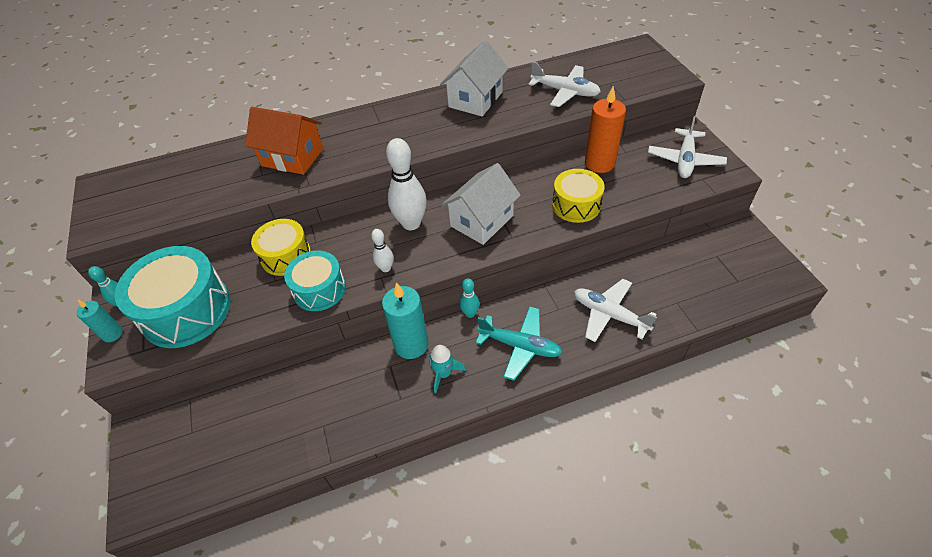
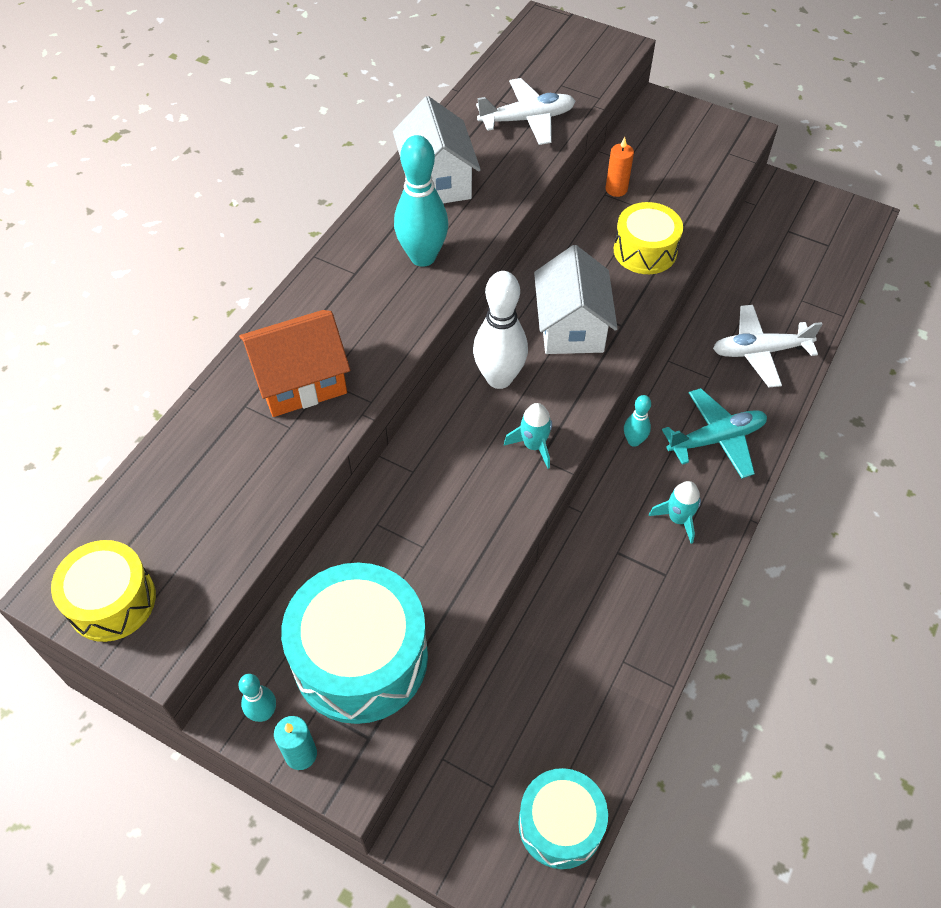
camera: 45 degrees left, 5 degrees up
(286, 256) = (399, 511): yellow drum -> yellow drum (112, 601)
(319, 289) = (490, 519): turquoise drum -> turquoise drum (560, 824)
(386, 268) = (533, 445): white bowling pin -> turquoise rocket
(411, 344) = (613, 515): turquoise candle -> none
(421, 132) = (423, 257): none -> turquoise bowling pin
(599, 163) = (616, 189): orange candle -> orange candle, size x0.55
(685, 160) = (692, 140): white plane -> none

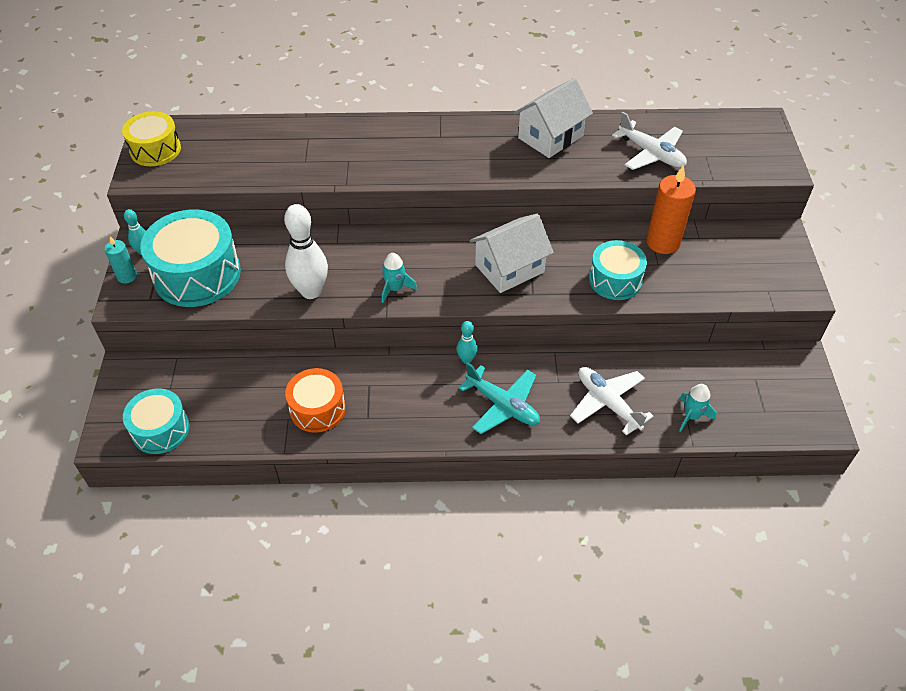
camera: 60 degrees right, 5 degrees down
(300, 381) = (340, 151): orange house -> none
(423, 257) = (478, 158): turquoise bowling pin -> none
(499, 378) = (437, 251): white bowling pin -> white bowling pin (311, 291)
(616, 189) = (663, 242): orange candle -> orange candle, size x1.80
(625, 622) = (317, 409): none -> orange drum
(645, 251) = (615, 280): yellow drum -> turquoise drum
(678, 519) = (417, 408): turquoise rocket -> turquoise rocket (691, 416)

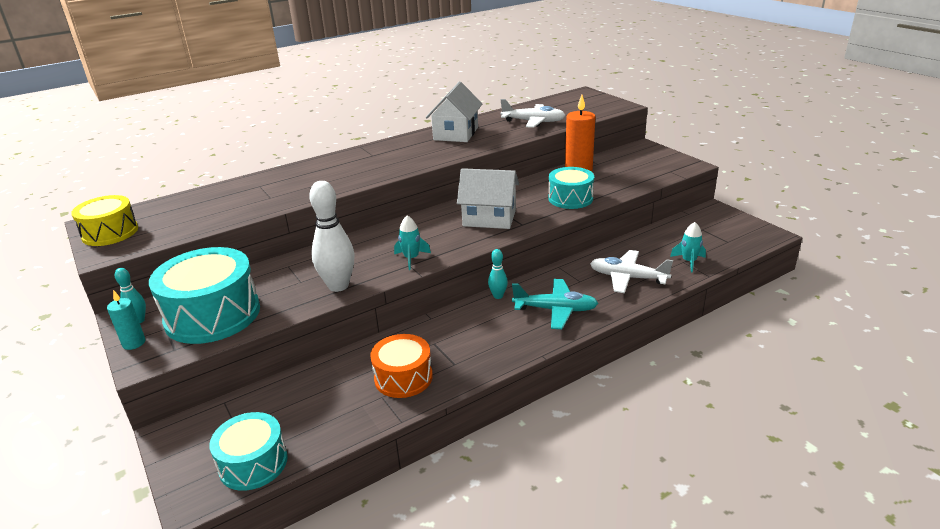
camera: 30 degrees left, 20 degrees down
(509, 268) = (489, 218): white house -> white house turned 75 degrees clockwise

